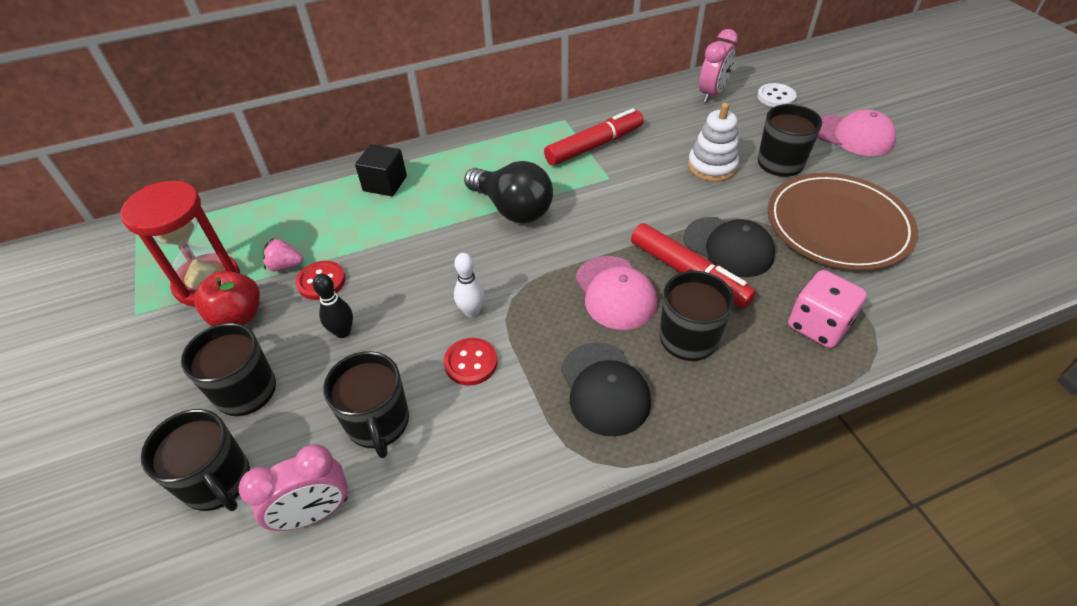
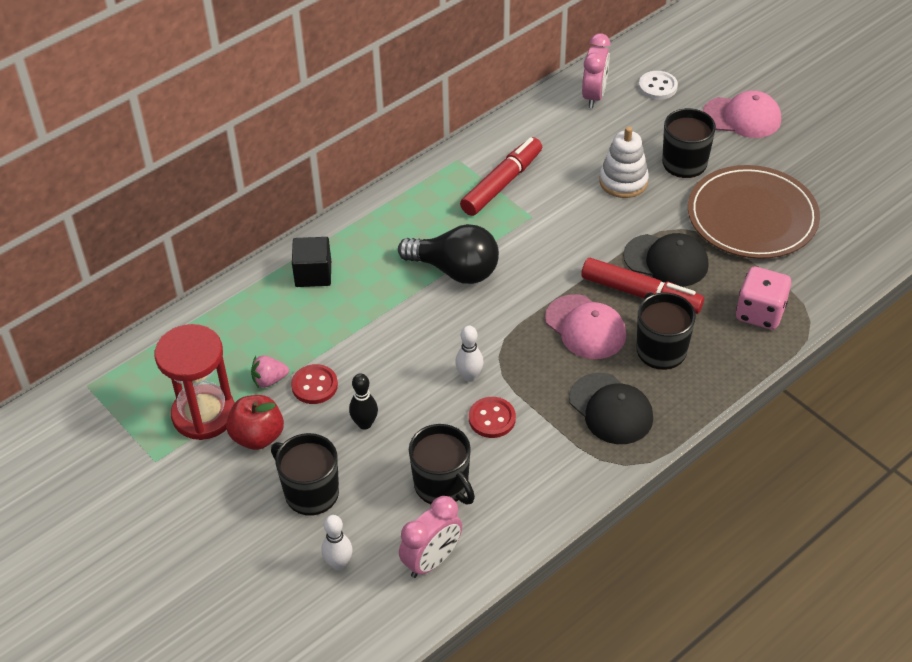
camera: 20 degrees left, 0 degrees up
(218, 481) = (338, 563): black mug -> white bowling pin

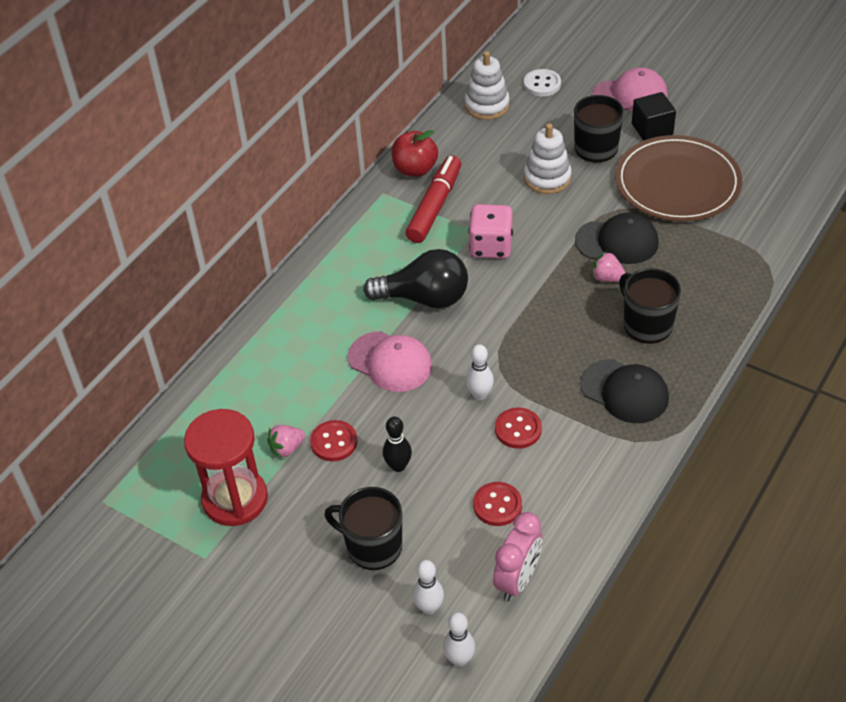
camera: 15 degrees left, 0 degrees up
(257, 436) = (298, 506): red apple -> red apple (415, 169)
(313, 274) = (288, 335): black cube -> black cube (652, 129)
(347, 619) = (459, 659): none -> white bowling pin
(442, 485) = (497, 505): black mug -> red button
(585, 327) = (569, 321): pink cap -> pink cap (390, 362)
(594, 96) = (487, 105): pink clock -> white stacking toy
(641, 294) = (607, 278): red marker -> pink strawberry
(760, 313) = (721, 269): pink dice -> pink dice (491, 246)

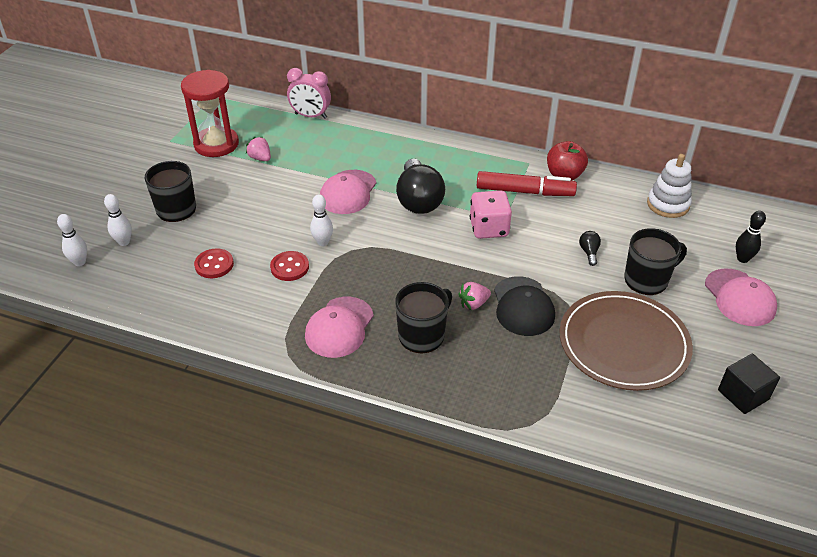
camera: 75 degrees right, 5 degrees down
(334, 442) = (268, 177): red button -> none
(398, 466) = (248, 210): black bowling pin -> black bowling pin (742, 259)
(517, 580) = (145, 283): pink clock -> pink clock (311, 116)
(542, 84) = (719, 235): white button -> none
(547, 178) = (589, 252): white stacking toy -> black light bulb
(607, 278) = (473, 304): pink strawberry -> pink strawberry turned 135 degrees counterclockwise
(624, 391) = (339, 327): black cap -> pink cap
(652, 129) = (696, 318): black cube -> black cube (743, 395)

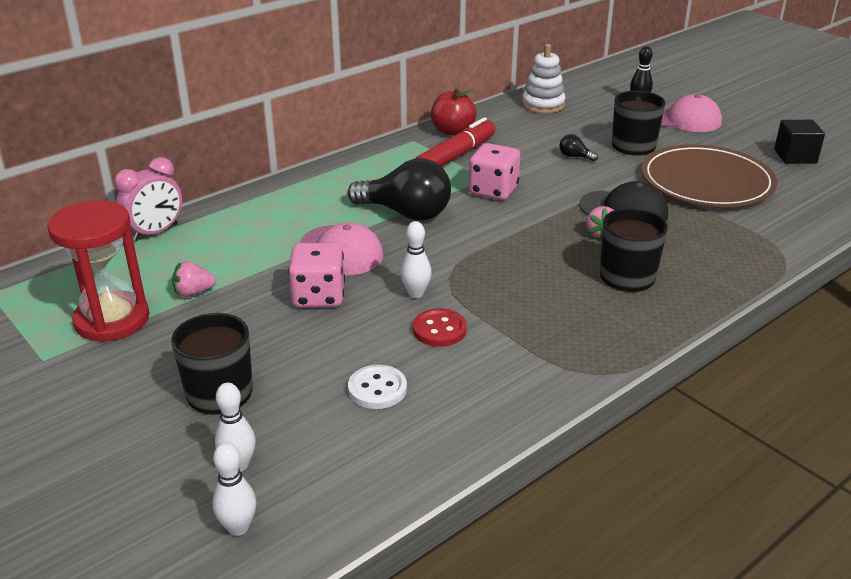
camera: 60 degrees left, 10 degrees down
(214, 265) = (377, 389): red button -> white button
(290, 205) = (318, 296): none -> pink dice
(339, 327) = (575, 324): pink cap -> none

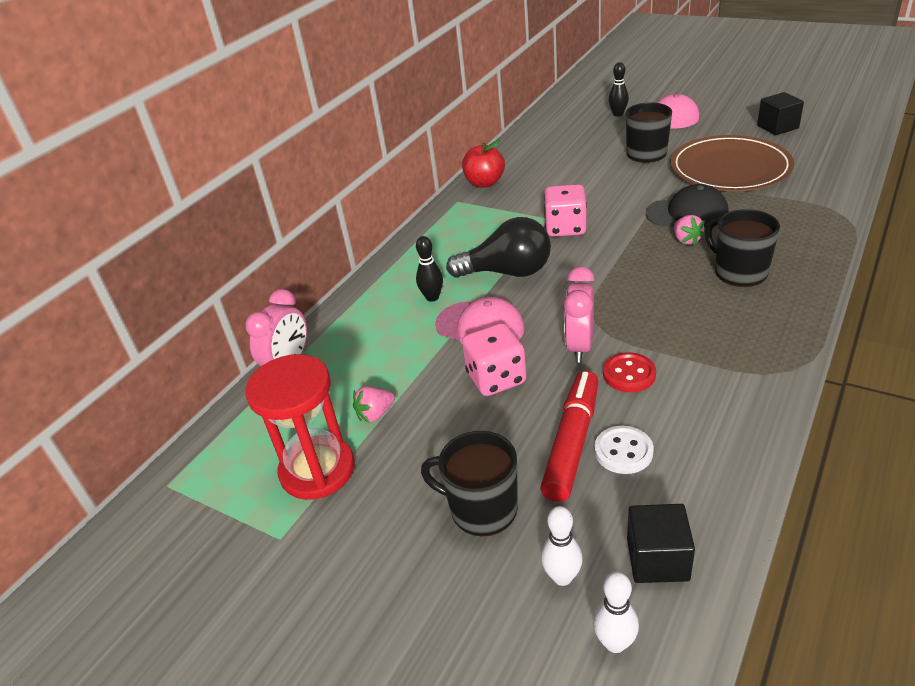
camera: 15 degrees left, 5 degrees up
(320, 215) = (432, 297): none -> black bowling pin
(330, 480) = (657, 559): none -> black cube
(416, 293) = (580, 346): white bowling pin -> pink clock
(456, 156) = (506, 205): red marker -> red marker (572, 442)
(543, 105) = (541, 137): white stacking toy -> none
(575, 157) = (607, 177): black light bulb -> none

